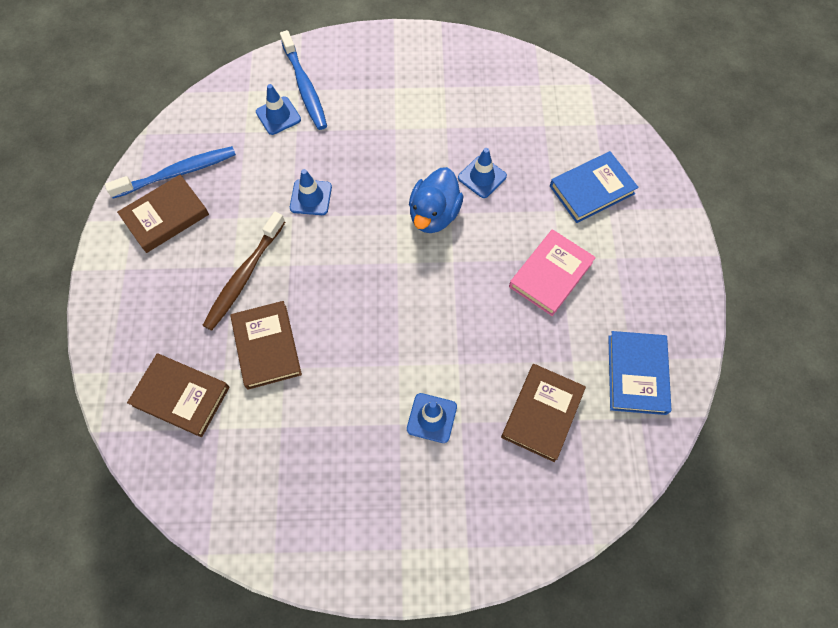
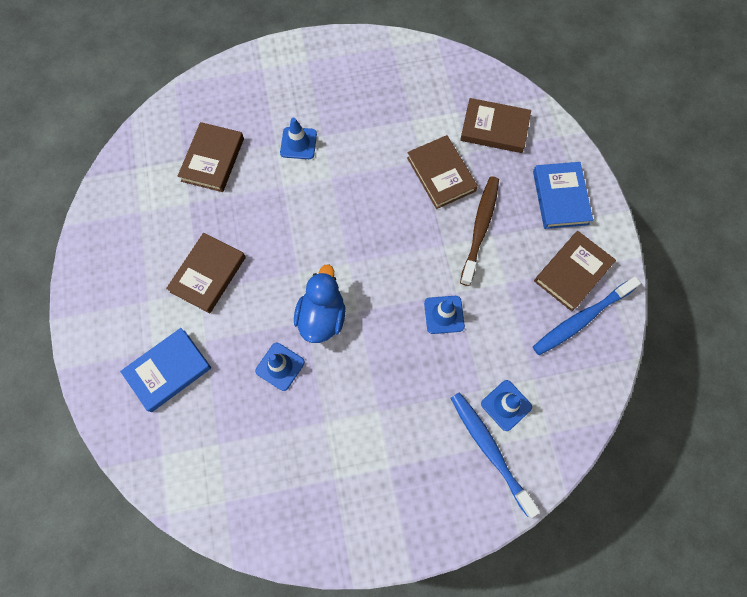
camera: 170 degrees right, 5 degrees up
(550, 274) = (208, 274): pink book -> brown book
(637, 374) = (136, 200): blue book -> blue book (560, 197)

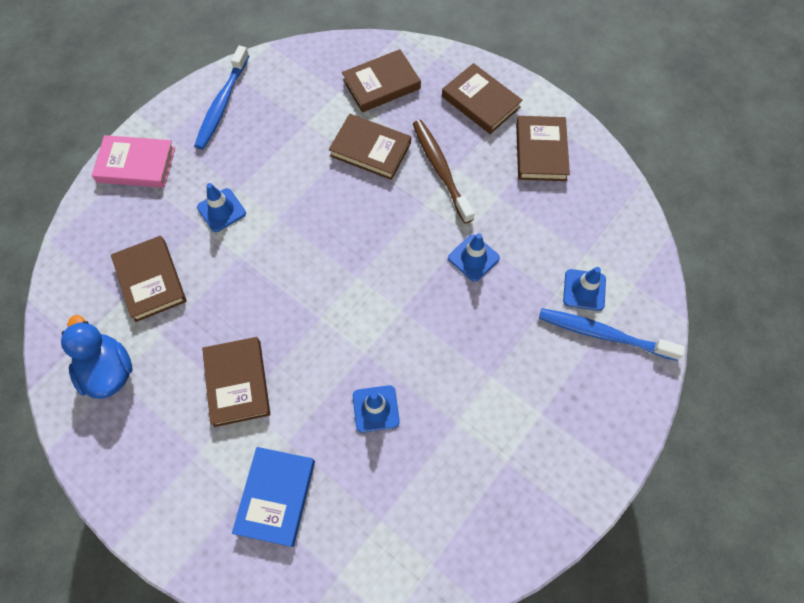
camera: 40 degrees left, 5 degrees down
(270, 68) = (136, 165): none -> pink book
(322, 316) = (374, 338): blue duck -> blue duck (108, 371)
(560, 197) = (480, 102): blue book -> brown book
(581, 319) = (579, 181): blue toothbrush -> blue toothbrush (222, 104)

